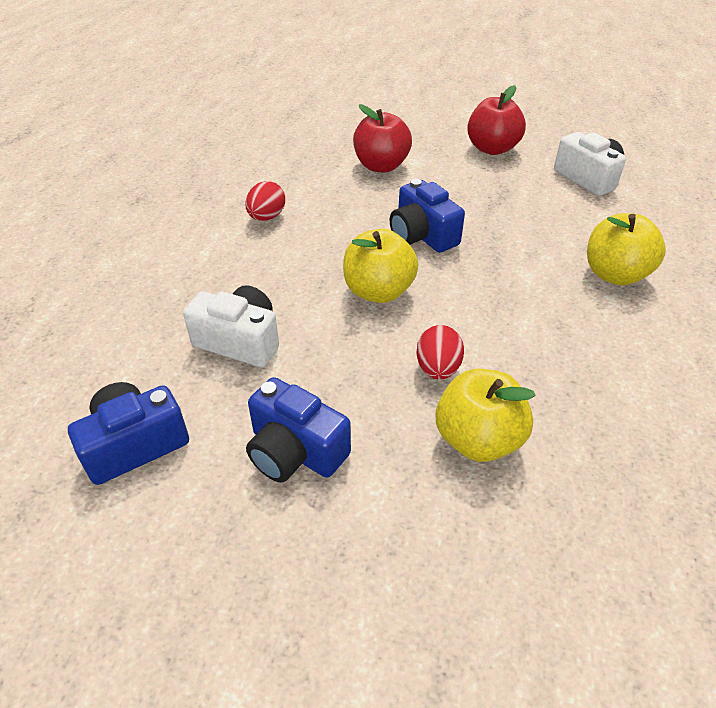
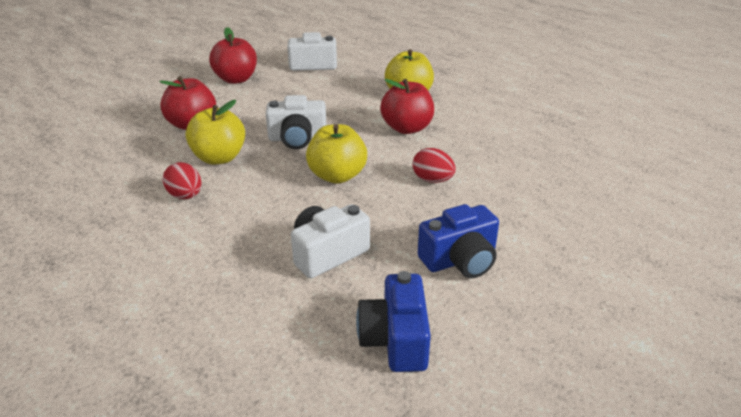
camera: 60 degrees left, 10 degrees down
(422, 235) = (297, 139): blue camera -> white camera
(478, 439) = (500, 187): yellow apple -> yellow apple (219, 158)
(531, 304) = (407, 128): none -> red apple

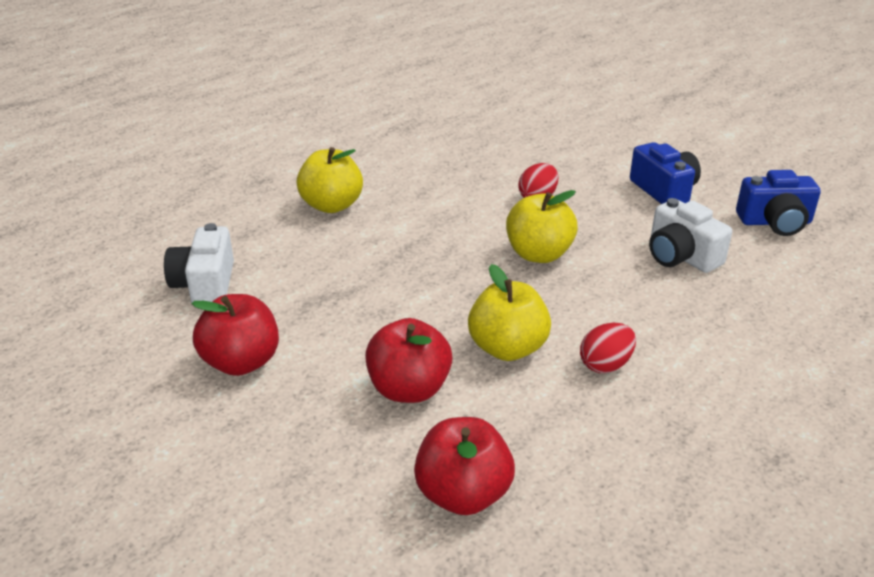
camera: 90 degrees left, 0 degrees up
(297, 139) = (452, 286): white camera -> none
(407, 128) = (424, 209): red apple -> red apple (463, 494)

